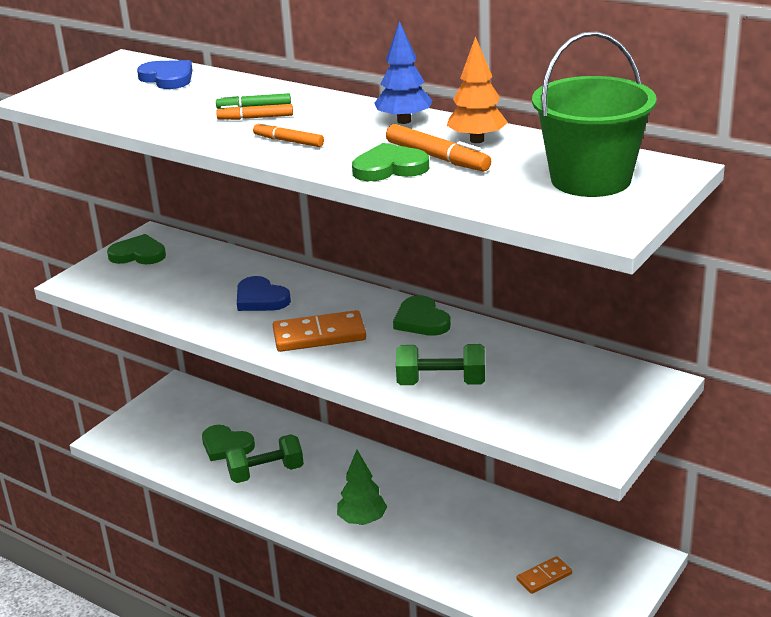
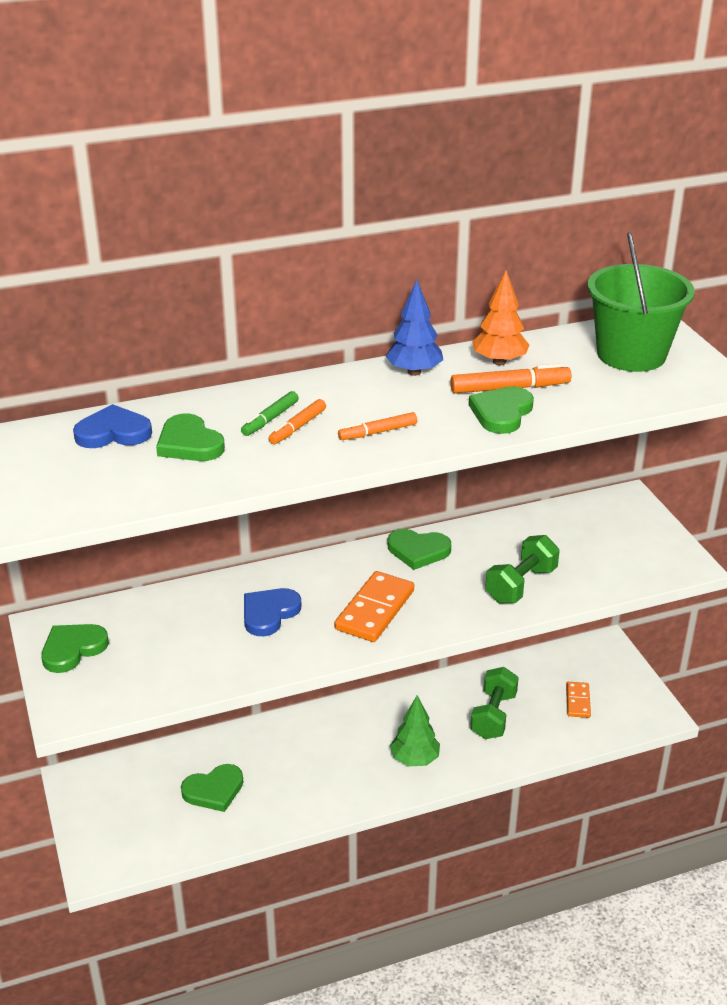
camera: 55 degrees left, 5 degrees up
(185, 99) = (189, 443): none -> green heart
(260, 299) = (269, 613): blue heart -> blue heart turned 135 degrees clockwise
(266, 473) = (285, 784): green dumbbell -> green dumbbell (493, 716)

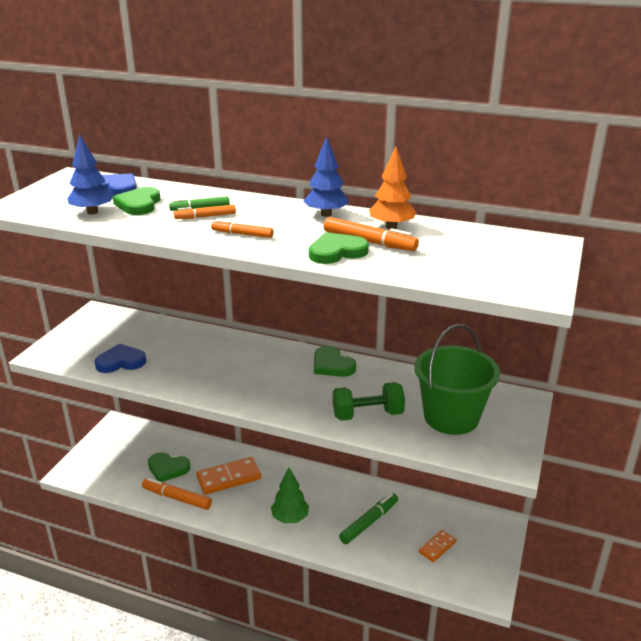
camera: 40 degrees right, 5 degrees down
(73, 649) = (90, 328): green heart -> none
(155, 477) = (92, 212): none -> blue tree
(269, 613) = (201, 357): blue heart -> blue heart (121, 362)
(269, 815) = (177, 498): none -> orange marker
(374, 610) = (258, 383): orange domino -> orange domino (229, 478)
(493, 716) = (369, 522): green dumbbell -> green marker
(631, 354) = (497, 253): green bucket -> green bucket (451, 417)

